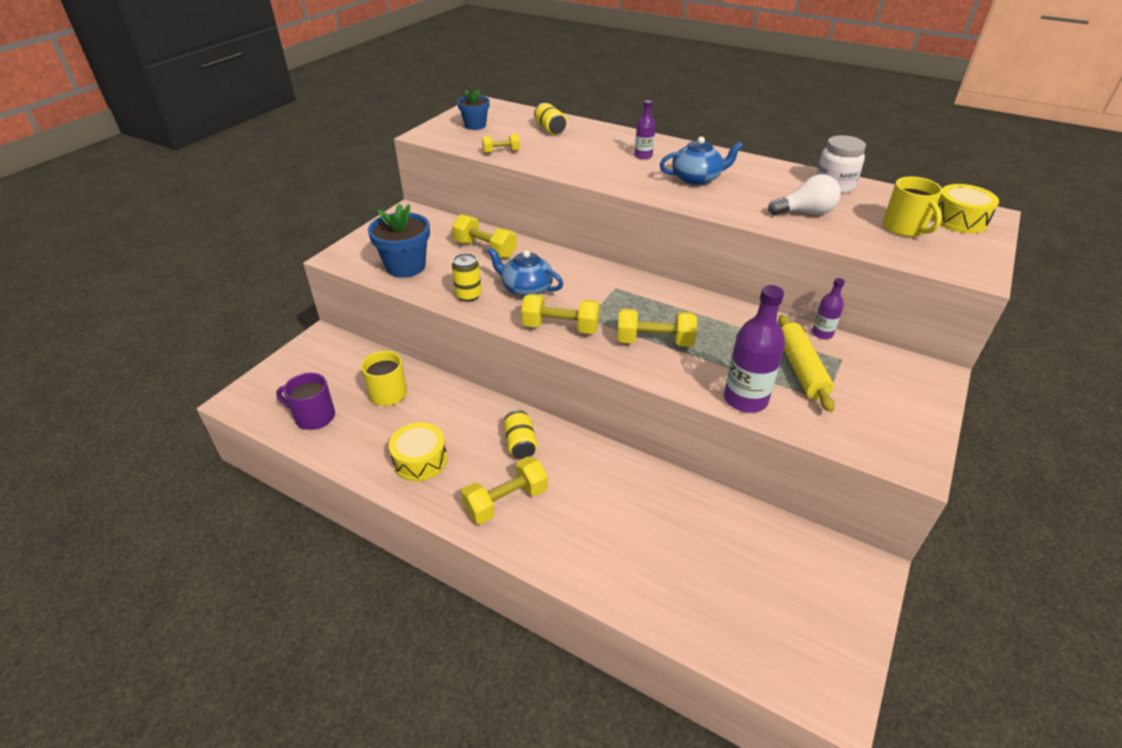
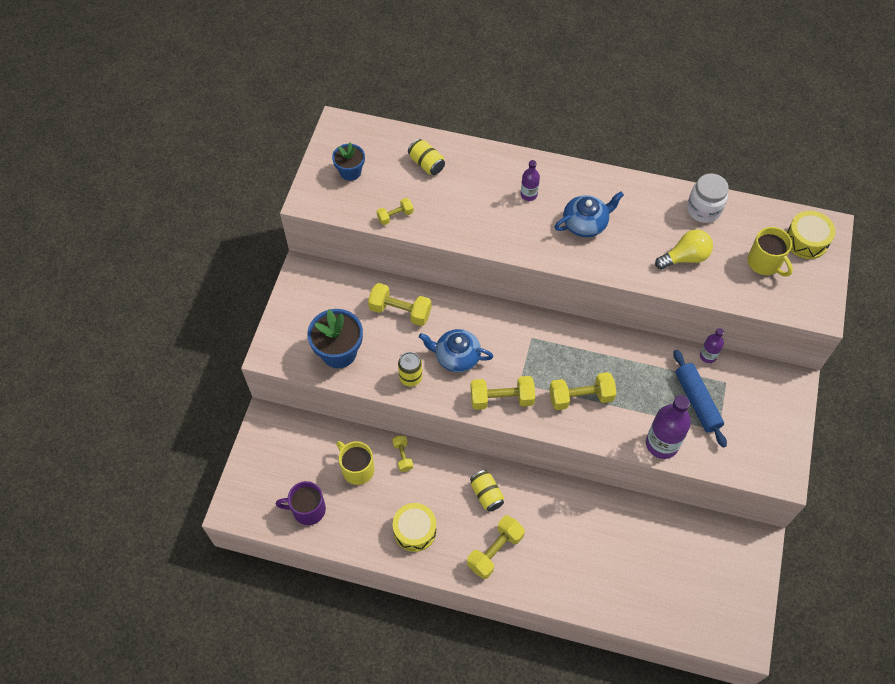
camera: 15 degrees left, 20 degrees up
(442, 392) = (403, 456): none -> yellow dumbbell
(800, 369) = (697, 401): yellow rolling pin -> blue rolling pin
(805, 212) = (685, 257): white light bulb -> yellow light bulb

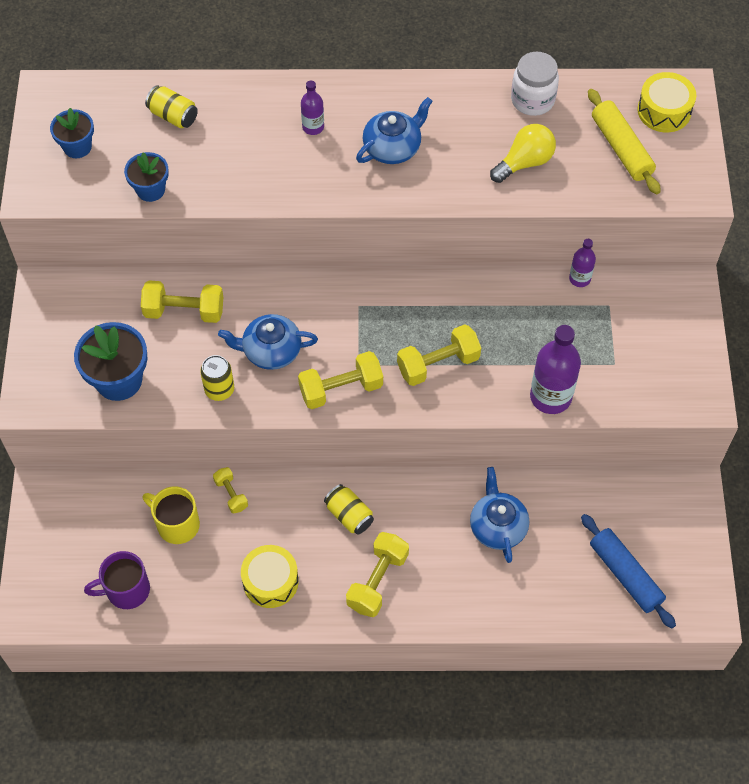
camera: 15 degrees left, 0 degrees up
(395, 216) = (150, 190): yellow dumbbell -> blue flower pot
(597, 532) = (497, 526): none -> blue teapot
(697, 401) = (580, 336): blue rolling pin -> blue rolling pin (625, 575)
(765, 263) = (621, 148): yellow mug -> yellow rolling pin

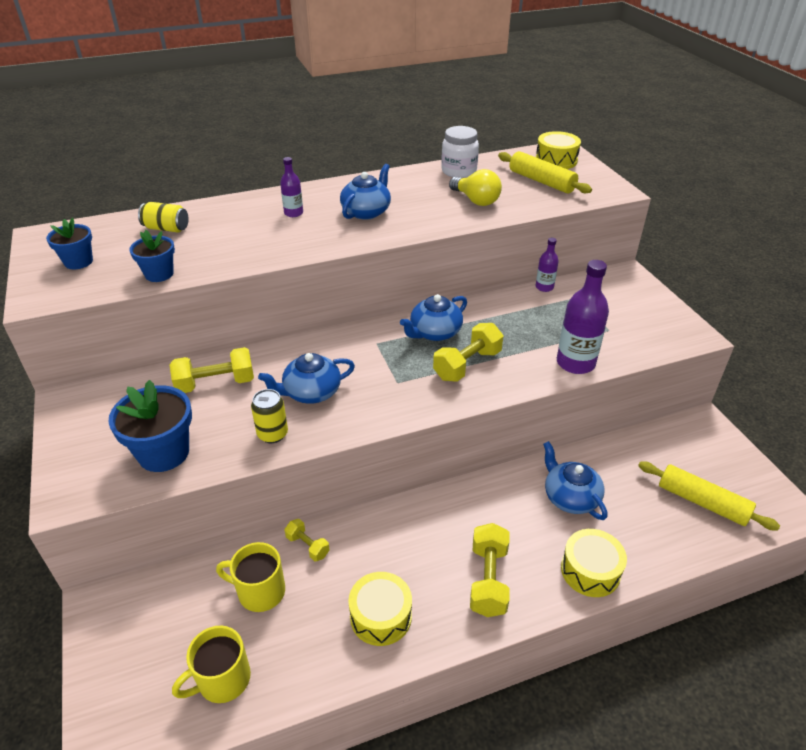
camera: 20 degrees left, 20 degrees down
(126, 590) = (222, 679): purple mug -> yellow mug
(341, 389) = (390, 404): yellow dumbbell -> none
(349, 515) = (431, 529): yellow can -> none
(425, 309) = (434, 332): none -> blue teapot
(474, 604) = (590, 570): none -> yellow drum
(524, 162) = (476, 200): yellow light bulb -> yellow light bulb turned 105 degrees clockwise
(625, 575) = (702, 502): blue rolling pin -> yellow rolling pin

